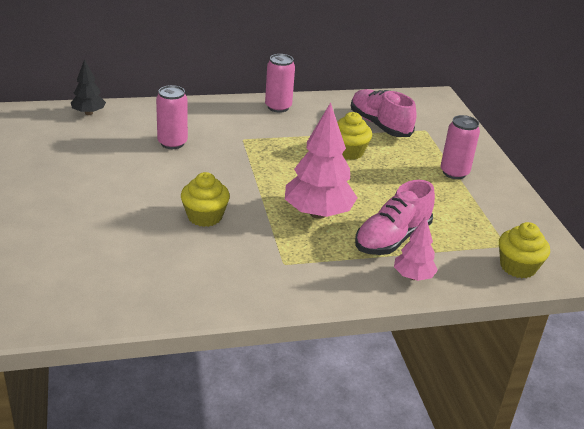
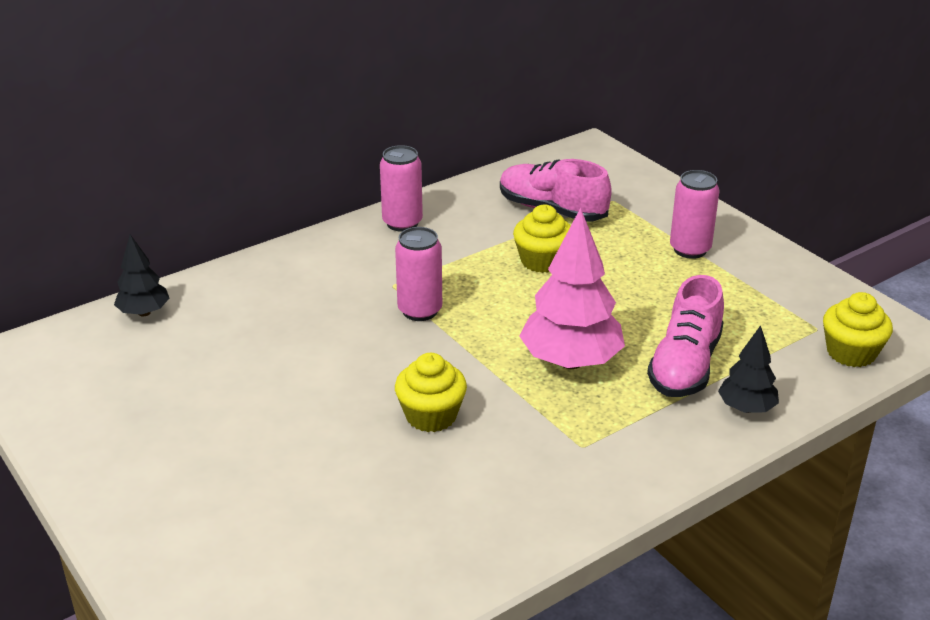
camera: 20 degrees left, 0 degrees up
(172, 143) = (301, 321): pink can -> pink can (420, 311)
(413, 276) = (746, 408): pink tree -> black tree

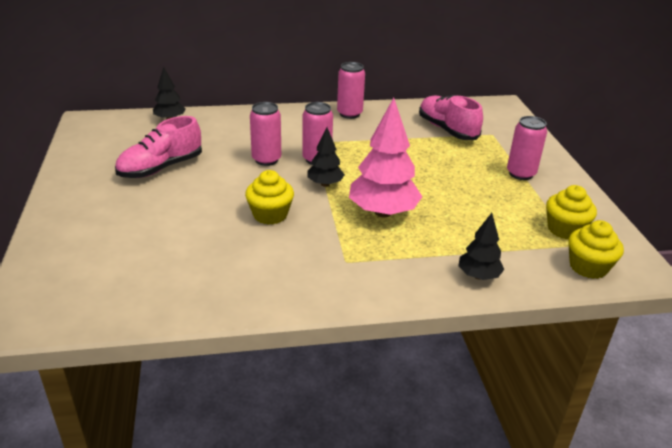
camera: 25 degrees right, 0 degrees up
(351, 333) = (266, 159): none -> pink can
(463, 345) = (325, 184): none -> black tree
(542, 261) = (416, 154): yellow cupcake -> yellow cupcake (565, 229)
(684, 366) = (457, 237): pink shoe -> pink shoe (161, 168)

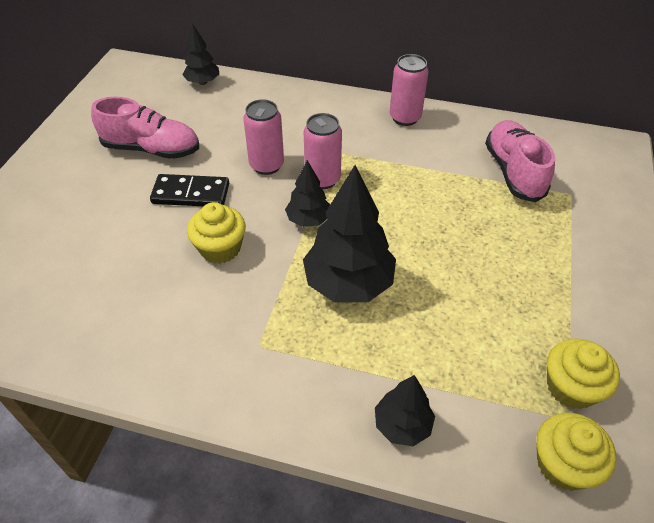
camera: 25 degrees right, 15 degrees up
(161, 168) = (152, 149): pink shoe -> pink shoe turned 150 degrees counterclockwise
(218, 188) = (191, 193): none -> black domino
(383, 212) = (348, 283): pink tree -> black tree
(520, 174) = (568, 272): pink can -> none

